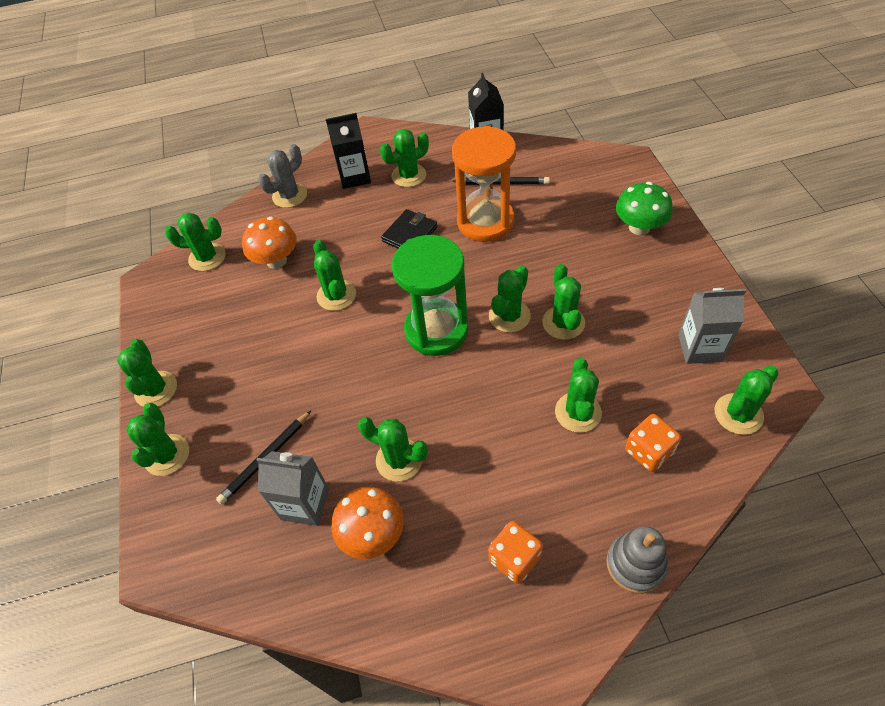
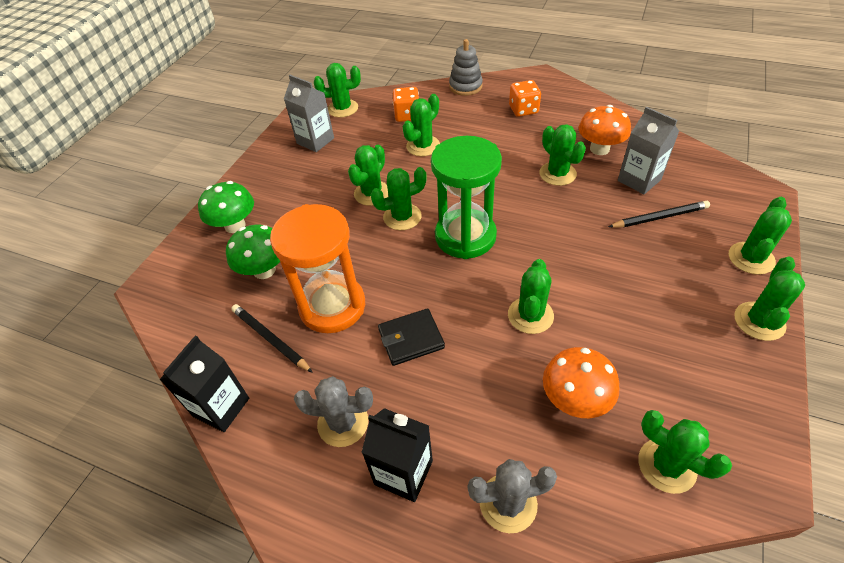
camera: 145 degrees left, 5 degrees down
(409, 175) = (343, 423): green cactus -> grey cactus
(566, 213) = (264, 270): none -> green mushroom

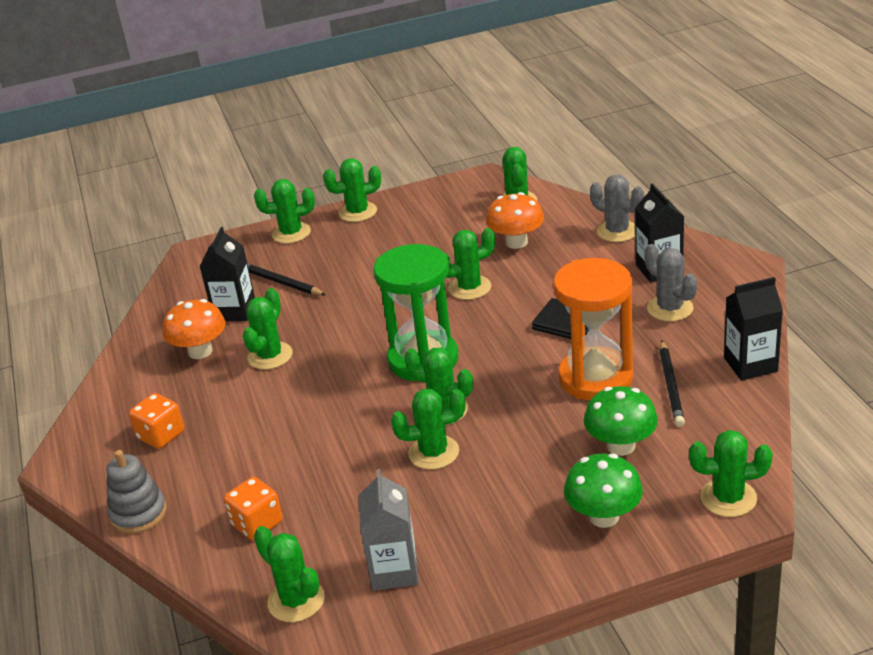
camera: 130 degrees left, 15 degrees down
(423, 146) = (310, 469): green cactus -> green cactus (728, 498)
(639, 180) = (234, 311): grey carton -> black carton

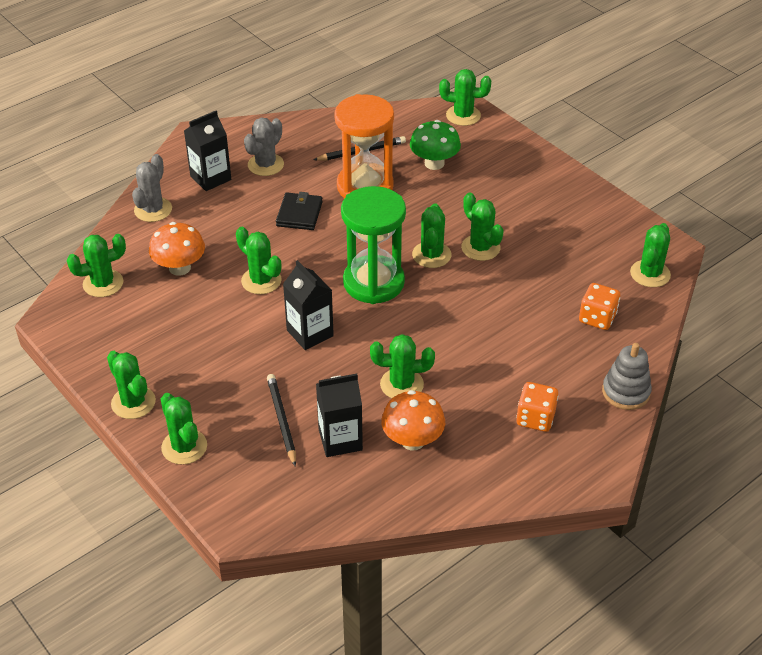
camera: 115 degrees left, 10 degrees up
(281, 282) = (282, 420): black pencil -> black pencil turned 150 degrees clockwise
(394, 571) = (599, 237): grey carton -> none
(604, 516) = (504, 160): green mushroom -> none
(728, 498) = (463, 115): green cactus -> green cactus turned 60 degrees counterclockwise
(750, 365) = (325, 121): black carton -> black carton (310, 333)

